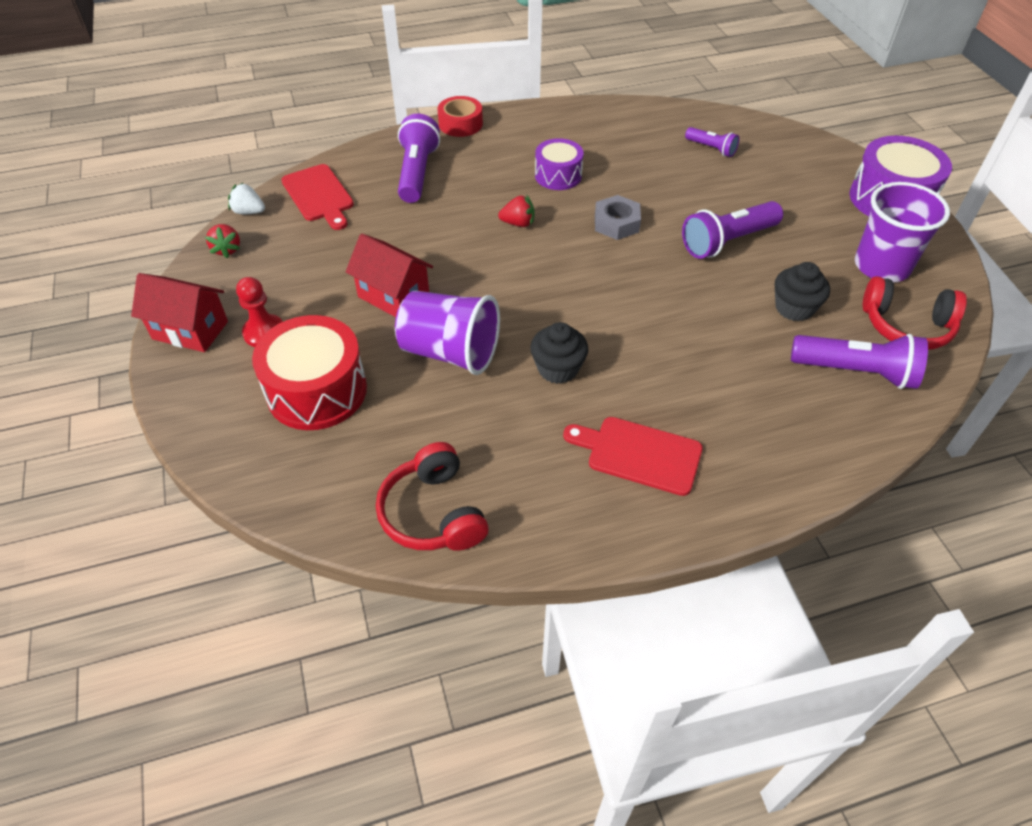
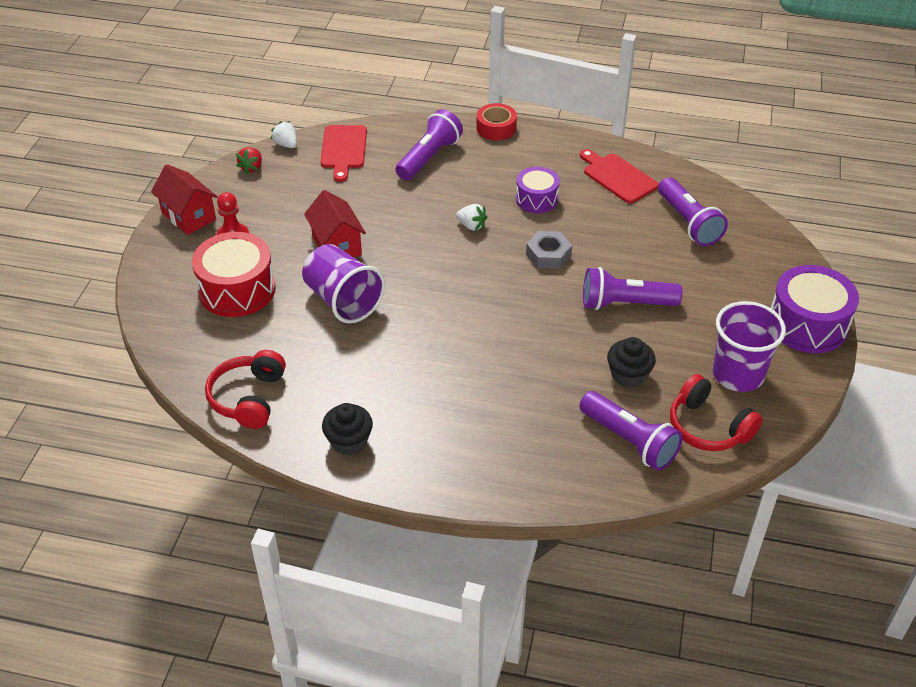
camera: 30 degrees right, 5 degrees down
(518, 223) = (471, 226): red strawberry -> white strawberry
(558, 368) = (407, 343): black cupcake -> black cupcake (349, 441)
(639, 454) = (412, 423): red cutting board -> red cutting board (618, 177)
(711, 149) = (688, 223): purple flashlight -> purple flashlight, size x1.78

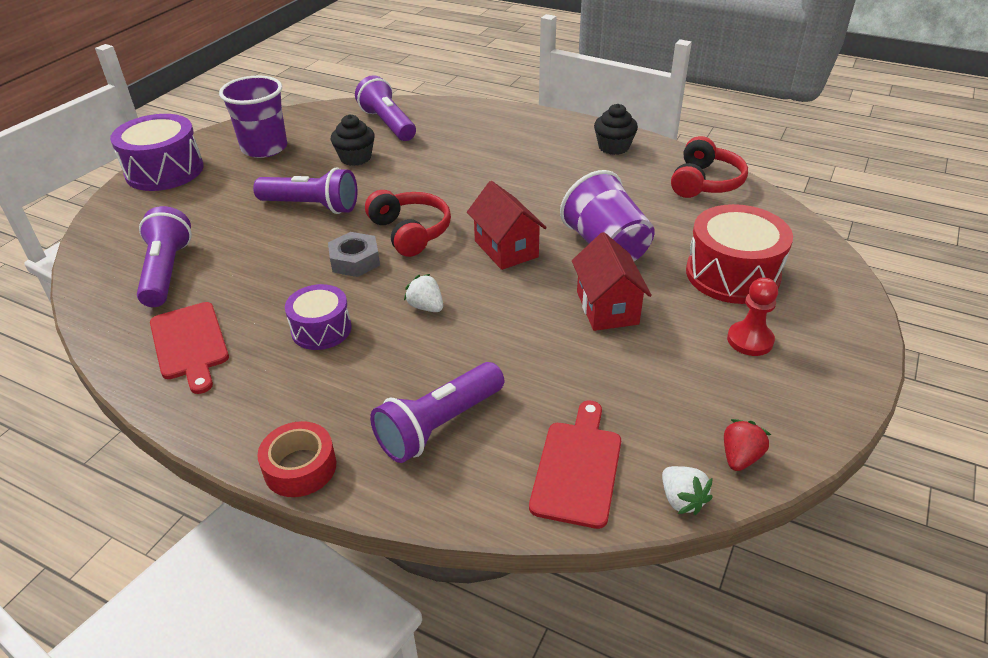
camera: 165 degrees left, 5 degrees down
(189, 216) = (825, 382): red house -> red house (506, 249)
(708, 427) = (321, 124): red headphones -> red headphones (410, 232)

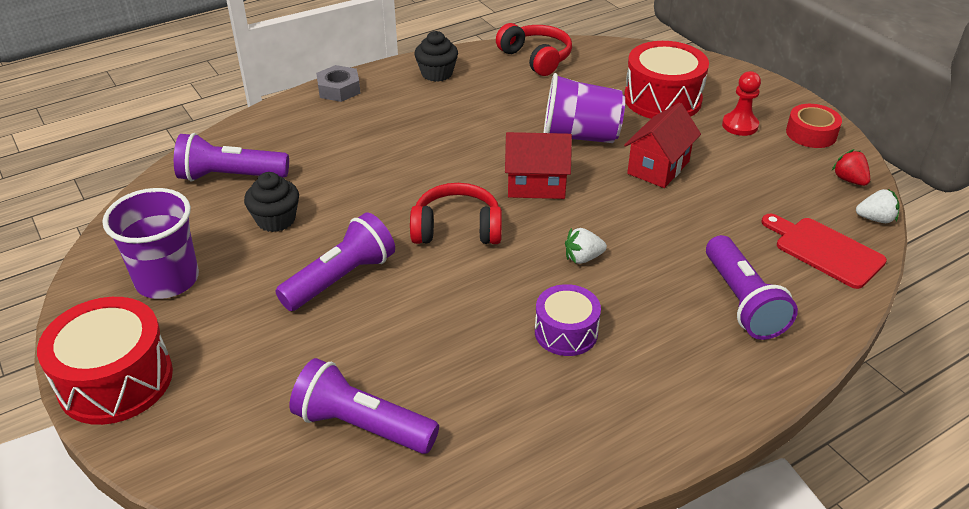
camera: 60 degrees left, 0 degrees up
(164, 171) = (116, 380): purple drum -> red drum
(190, 344) = (517, 434): red cutting board -> none
(300, 467) = (748, 398): red tape -> red tape (811, 133)
(355, 260) = (472, 278): grey nut -> grey nut (339, 89)
(607, 308) = (658, 167): red house -> red house turned 75 degrees counterclockwise

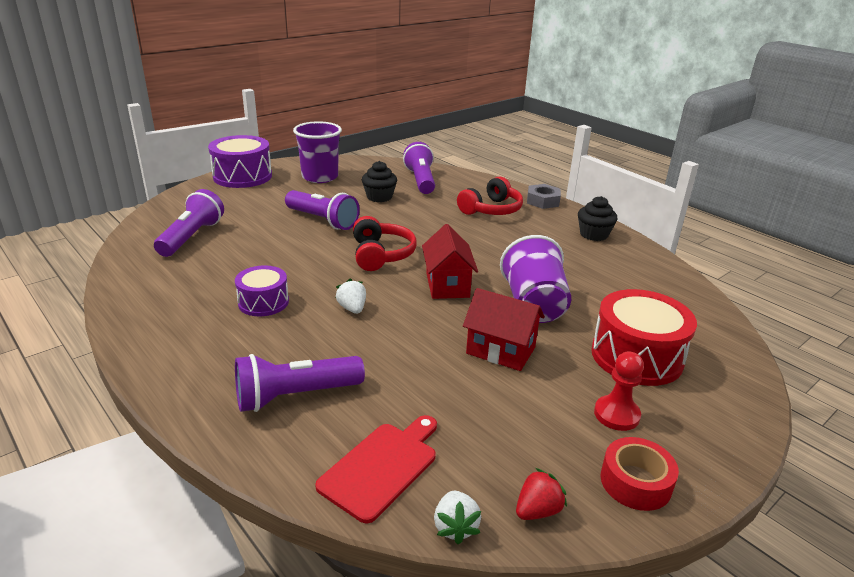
camera: 80 degrees right, 10 degrees down
(116, 380) = (242, 176): red drum -> purple drum
(536, 58) = (660, 279): red headphones -> red headphones (491, 210)

